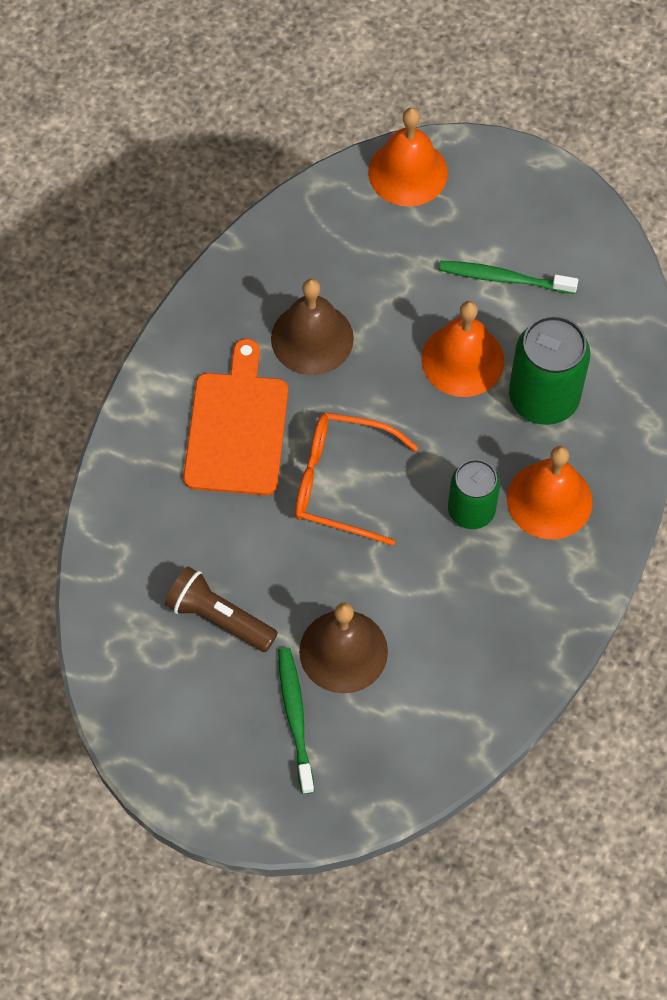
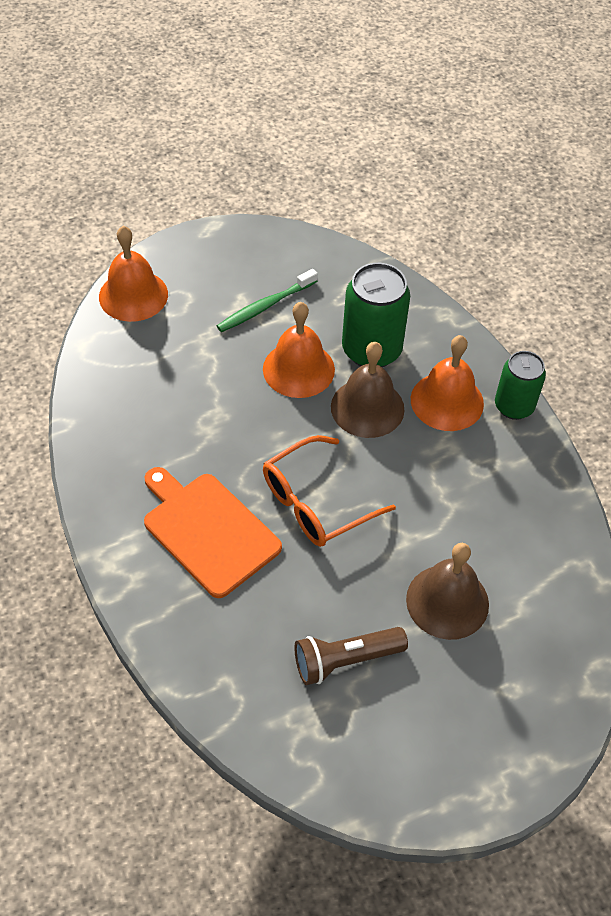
camera: 50 degrees left, 10 degrees down
(295, 717) = (472, 673): green toothbrush -> none
(312, 338) = (190, 435): brown bell -> brown bell (367, 407)
(471, 510) = (412, 447): green can -> green can (514, 406)

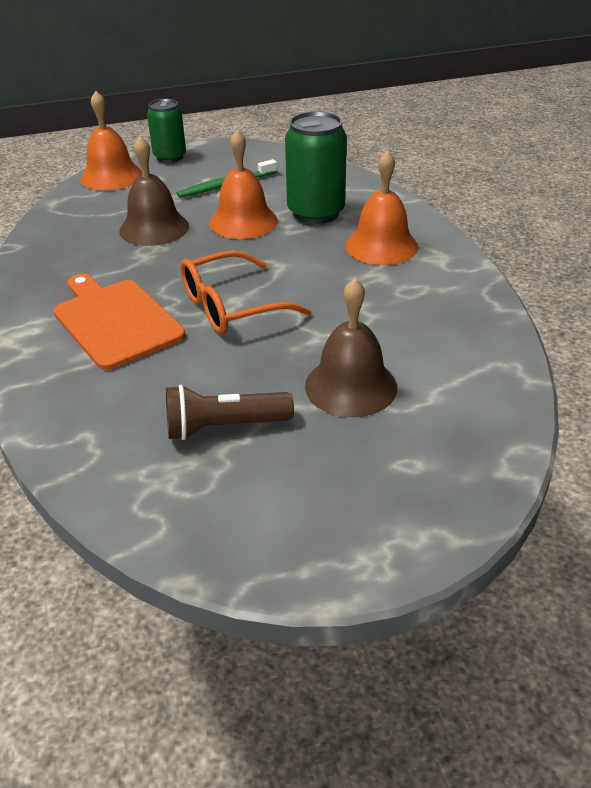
camera: 10 degrees right, 15 degrees down
(367, 407) = (302, 247): brown bell -> brown bell (154, 228)
(514, 406) = (448, 251): green can -> green can (170, 157)

